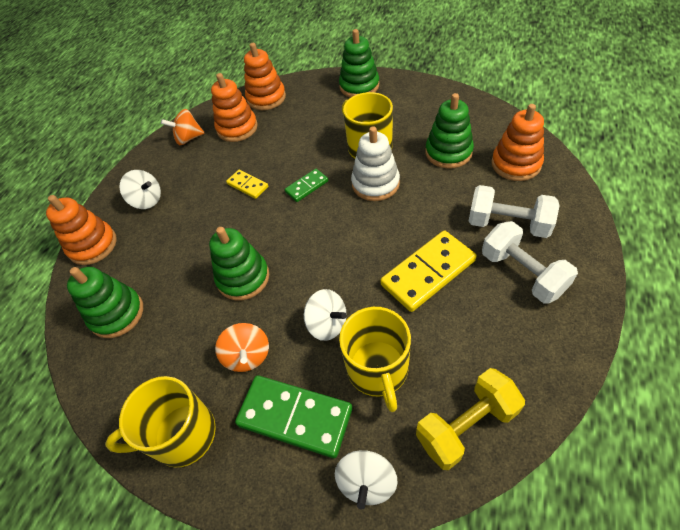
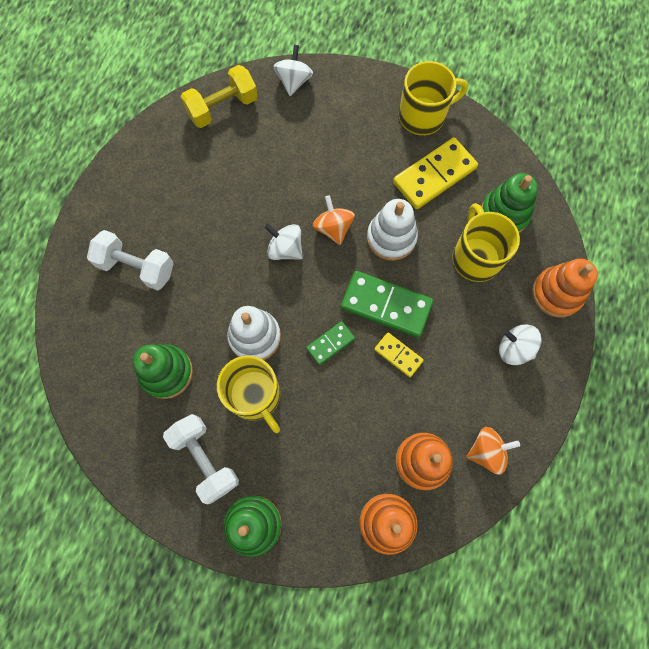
camera: 175 degrees right, 20 degrees up
(243, 278) = (391, 238): green stacking toy -> white stacking toy
(247, 356) = (380, 167): orange spinning top -> orange spinning top (333, 228)
(295, 417) = (341, 121): green domino -> green domino (386, 305)
(327, 324) = (314, 187): white spinning top -> white spinning top (285, 249)
(378, 370) = (278, 148): yellow mug -> yellow mug (476, 257)
(428, 272) = (223, 225): yellow domino -> yellow domino (434, 175)
(516, 164) = (101, 343): orange stacking toy -> none
(522, 273) = (143, 215): white dumbbell -> white dumbbell (205, 459)

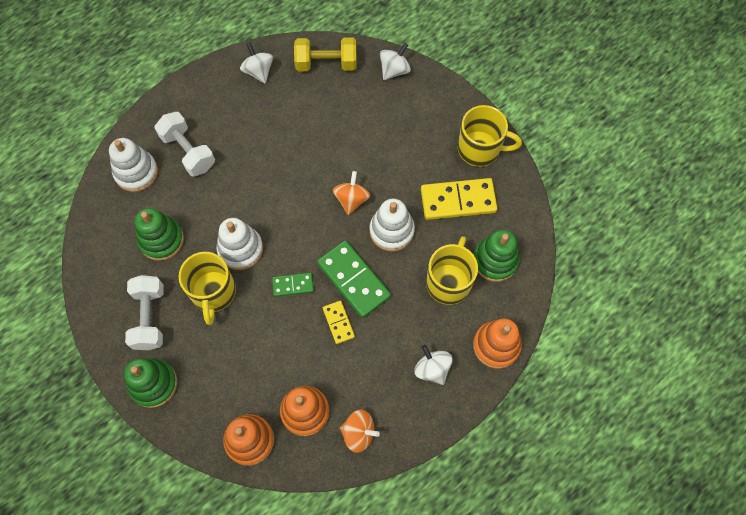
camera: 30 degrees right, 5 degrees down
(94, 318) = (136, 172): none -> white stacking toy
(285, 249) = (305, 196): white spinning top -> white spinning top (258, 71)

